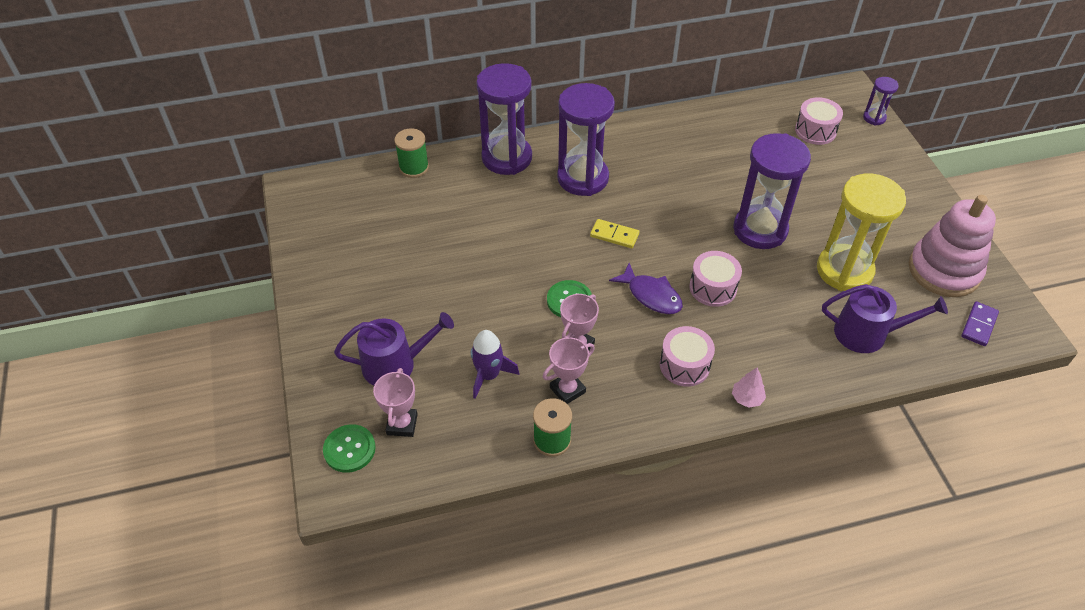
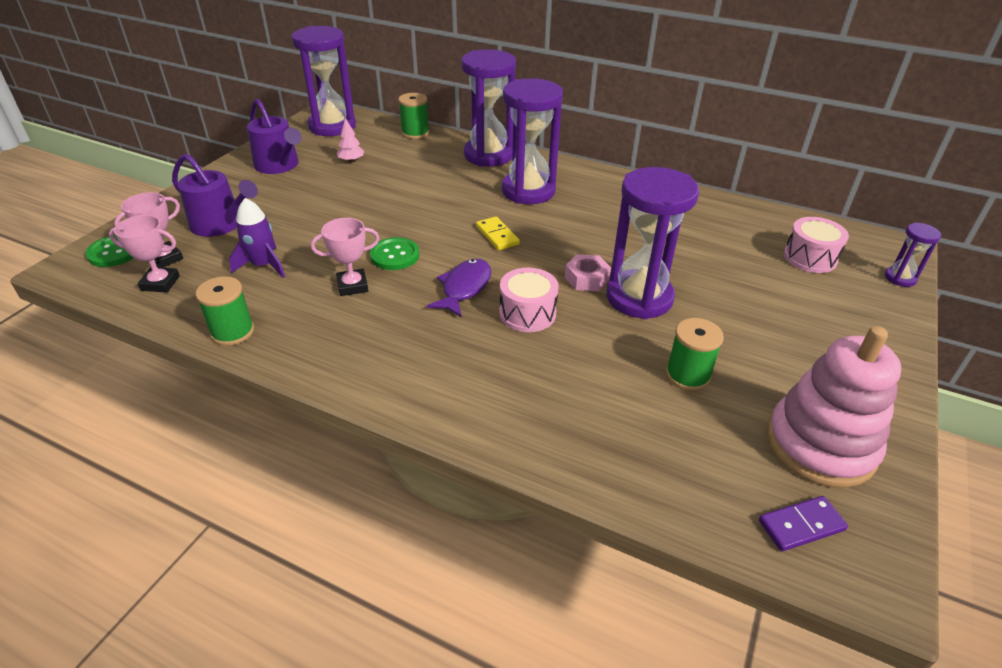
camera: 40 degrees right, 10 degrees down
(327, 202) = (332, 126): none -> purple hourglass
(567, 390) = (298, 308): pink trophy -> pink trophy (160, 283)
(651, 295) = (464, 288): purple fish -> purple fish turned 150 degrees counterclockwise
(684, 365) = (414, 351): pink drum -> none
(714, 235) = (586, 278): none -> pink nut
(747, 398) = (429, 411): pink tree -> pink tree (351, 160)
(844, 270) = (687, 375): yellow hourglass -> green spool
(867, 333) = (638, 442): purple watering can -> purple watering can (279, 165)

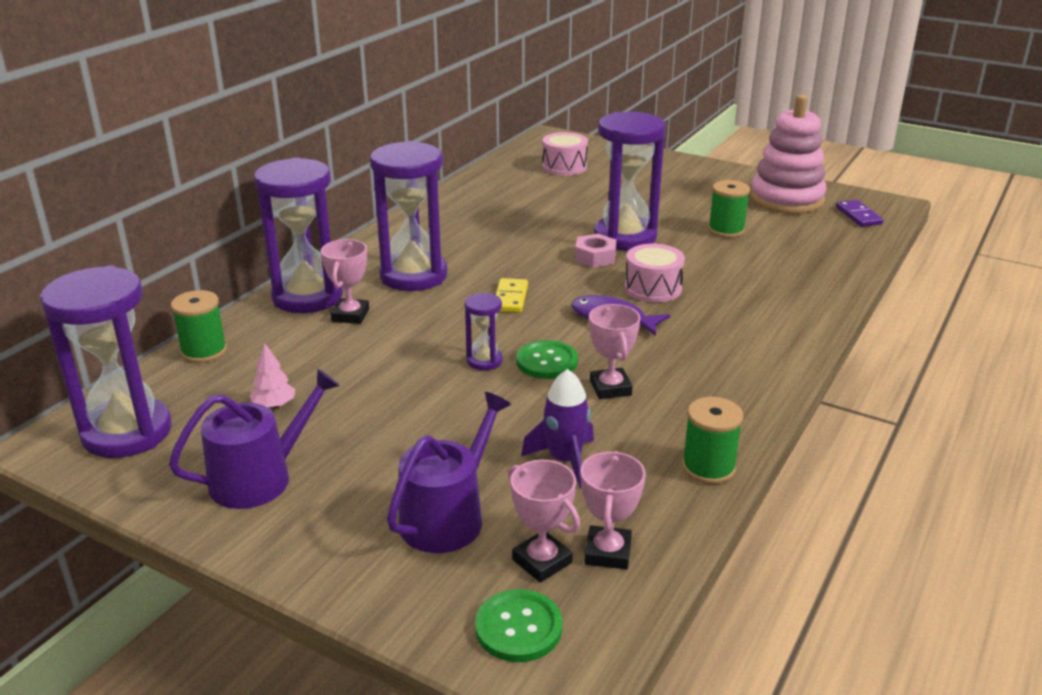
camera: 85 degrees left, 10 degrees down
(463, 172) = (350, 315): none -> pink trophy
(497, 235) = (510, 298): yellow domino -> yellow domino turned 60 degrees counterclockwise
(900, 278) = (594, 144): purple hourglass -> purple hourglass (484, 361)

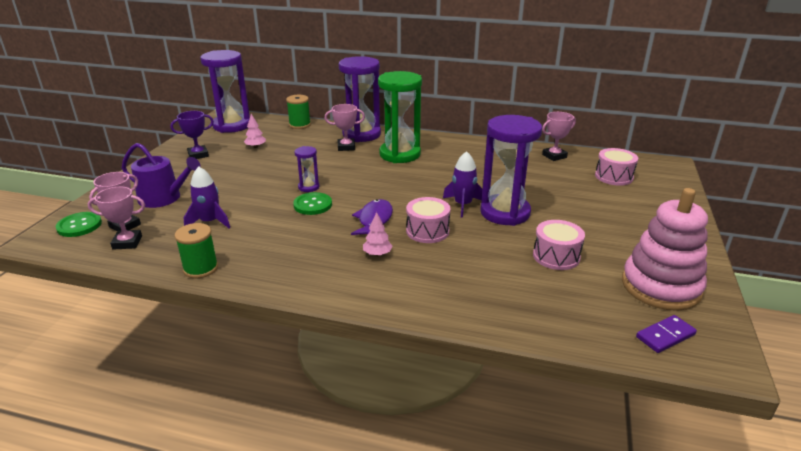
camera: 75 degrees right, 0 degrees up
(260, 478) = (198, 155): purple watering can -> purple trophy
(413, 276) = (400, 154): purple hourglass -> green hourglass
(510, 298) = (386, 184): yellow domino -> none
(595, 257) = (463, 205): pink nut -> purple rocket
(610, 388) = (287, 228): pink trophy -> pink trophy (554, 156)
(699, 327) = (377, 254): none -> pink tree
(726, 230) = (556, 256): green spool -> pink drum

